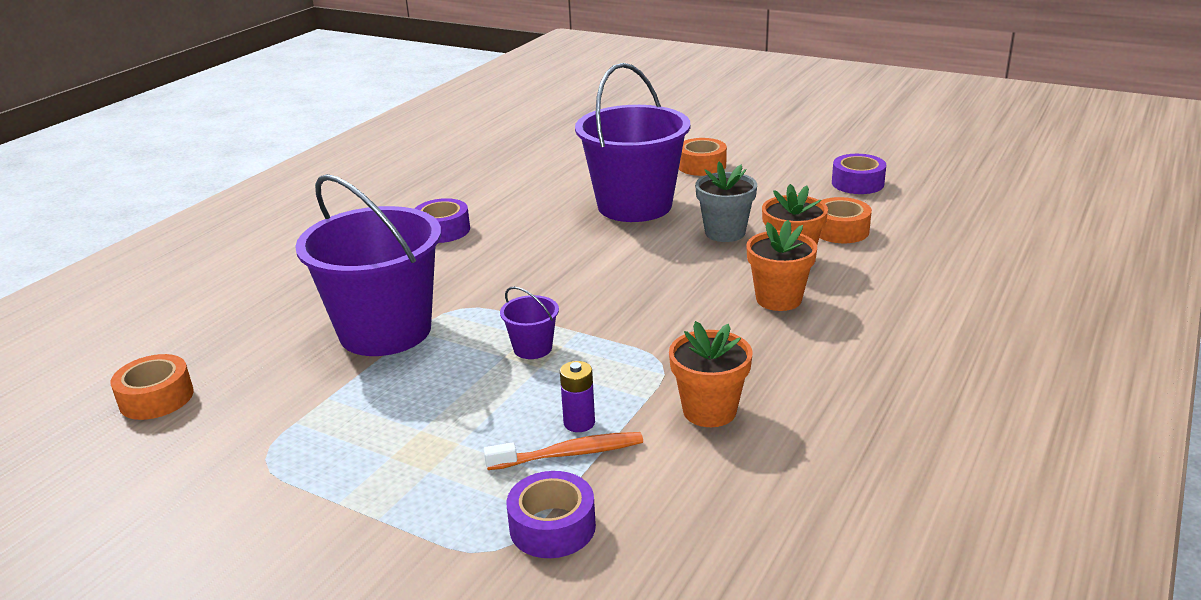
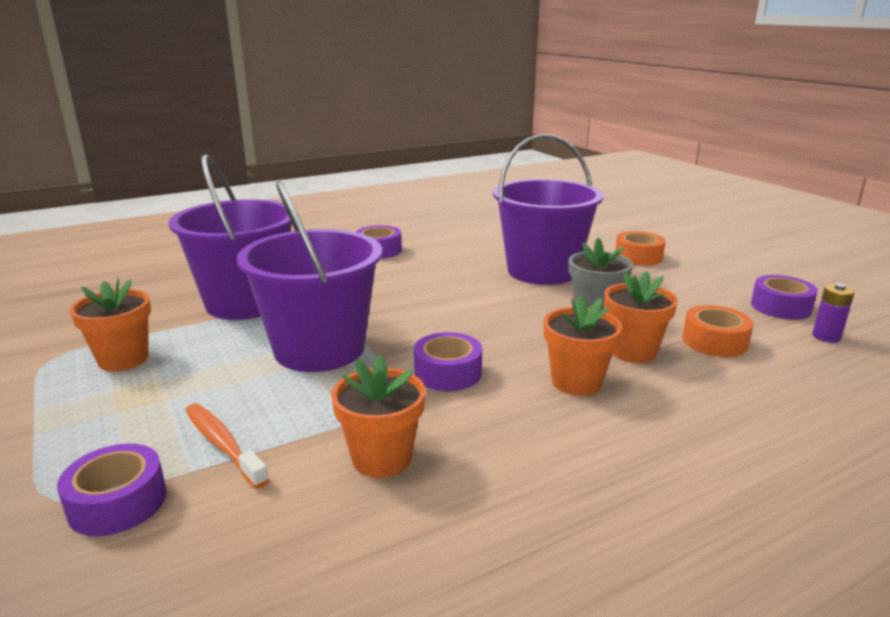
camera: 30 degrees right, 5 degrees down
(156, 398) = (66, 298): orange tape -> none
(349, 428) = (123, 359): none -> orange flower pot
(532, 348) = (319, 349): purple bucket -> purple bucket, size x2.45
(570, 454) = (222, 444): orange toothbrush -> orange toothbrush turned 150 degrees counterclockwise
(579, 423) = (266, 421): purple battery -> purple battery (826, 337)
(672, 328) = (448, 373): none -> purple tape

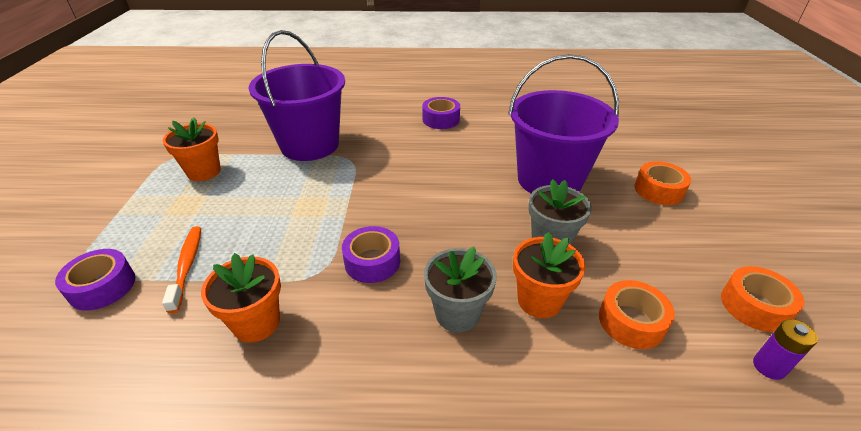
camera: 30 degrees right, 15 degrees up
(319, 349) = (313, 204): purple bucket -> none
(576, 382) = (457, 313): orange flower pot -> grey flower pot
(780, 307) = (754, 306): purple tape -> orange tape

